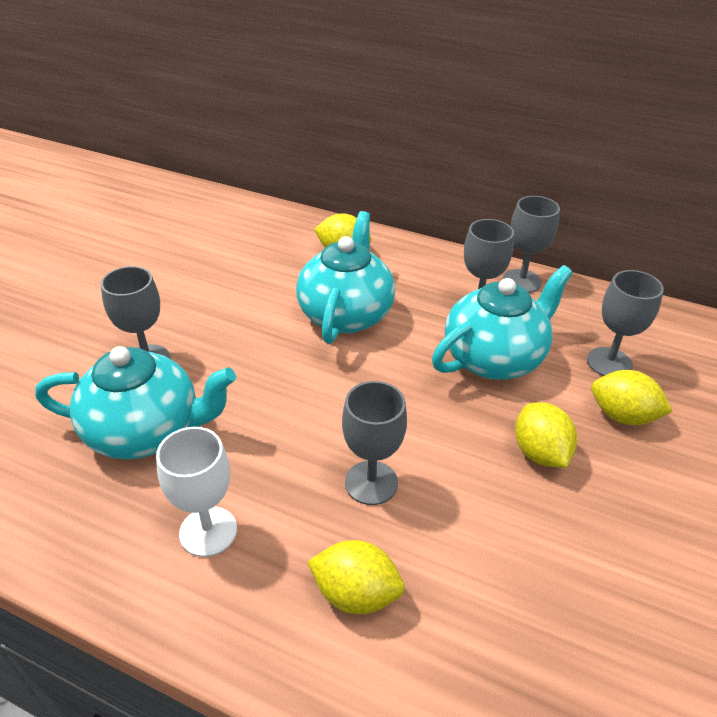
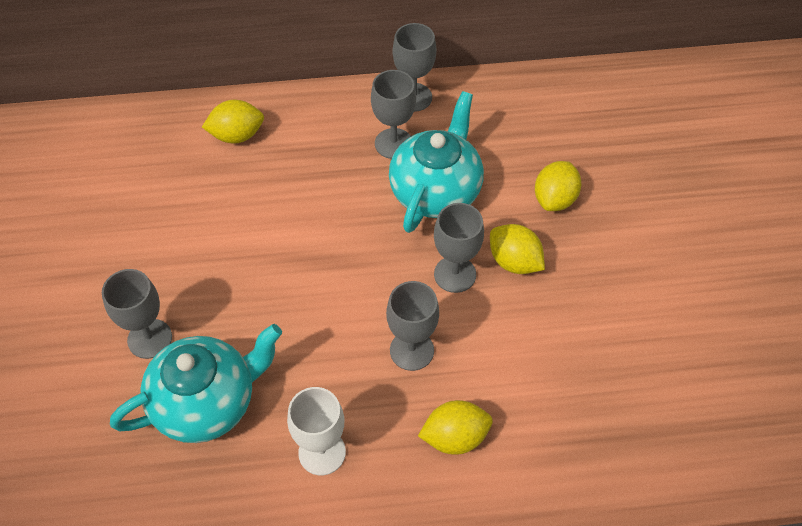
camera: 30 degrees left, 15 degrees up
(346, 314) = (288, 205): turquoise teapot -> none
(609, 363) = (523, 152): grey goblet -> grey goblet (455, 274)
(622, 416) = (554, 199): yellow lemon -> yellow lemon turned 60 degrees counterclockwise

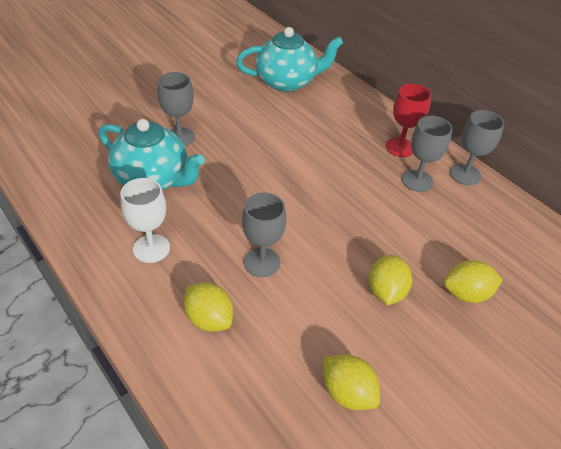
camera: 55 degrees right, 10 degrees down
(237, 135) = (348, 110): yellow lemon -> yellow lemon (347, 392)
(334, 126) = (400, 147): none -> red goblet
(436, 191) = (402, 219): turquoise teapot -> turquoise teapot (287, 82)
(455, 274) = (343, 260): grey goblet -> none

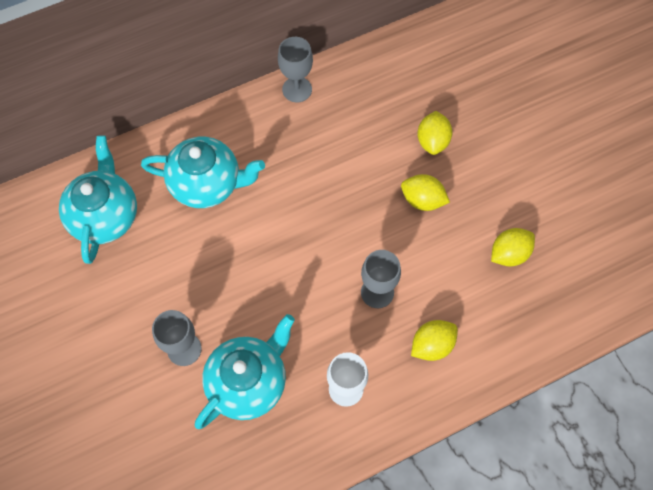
camera: 75 degrees left, 20 degrees up
(337, 130) = (207, 184): none -> turquoise teapot
(400, 147) = (247, 132): red goblet -> none
(417, 181) = (298, 133): grey goblet -> none

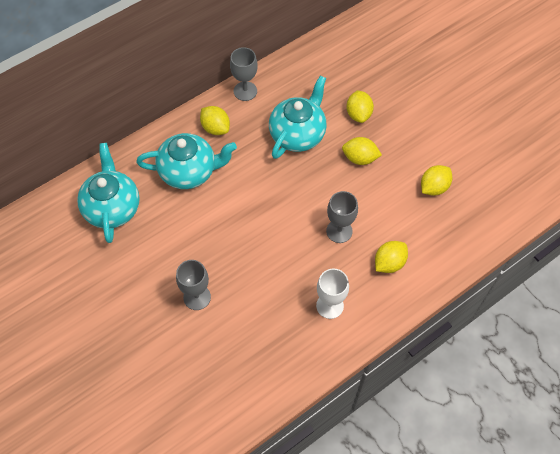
camera: 10 degrees left, 5 degrees down
(248, 382) = (253, 313): turquoise teapot -> turquoise teapot (298, 134)
(251, 132) = (215, 128): none -> yellow lemon

